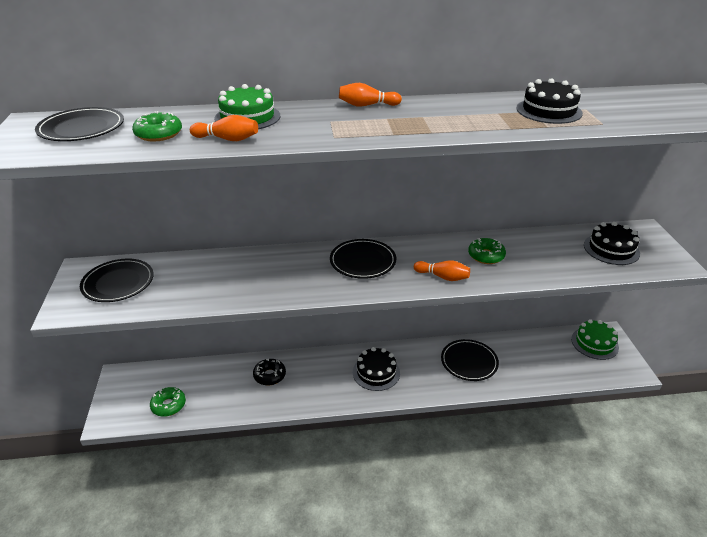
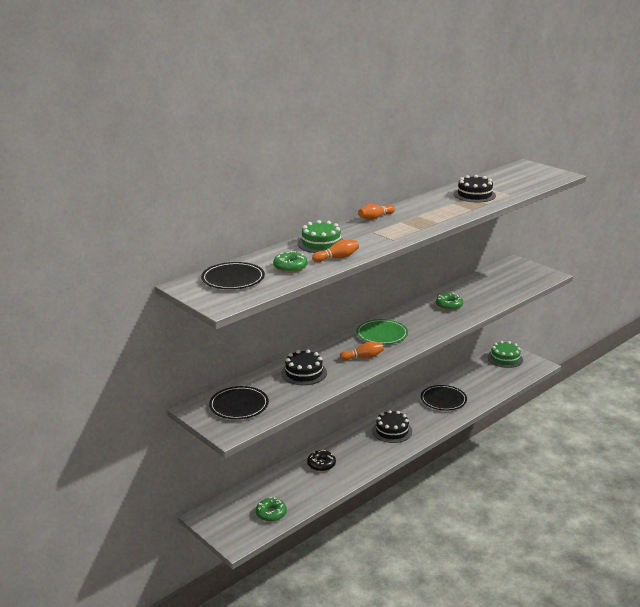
camera: 35 degrees left, 10 degrees down
(363, 261) = (382, 334): black plate -> green plate
(443, 277) = (440, 325): orange bowling pin -> orange bowling pin (363, 357)
(611, 249) = (510, 278): black cake -> black cake (304, 373)

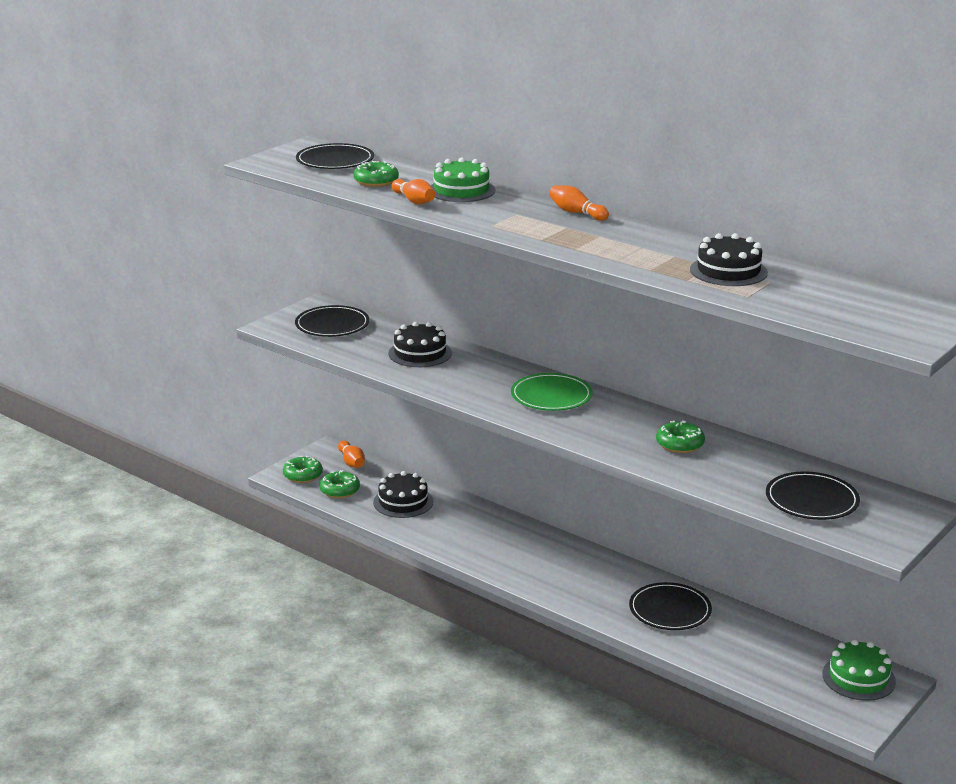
camera: 80 degrees right, 0 degrees up
(241, 531) = (303, 475): none -> green donut
(321, 464) = (452, 515): black donut -> none
(363, 357) = (475, 387): orange bowling pin -> orange bowling pin (351, 462)
(392, 431) = (556, 565): black cake -> black cake (403, 502)
(510, 283) = (812, 500): none -> black plate

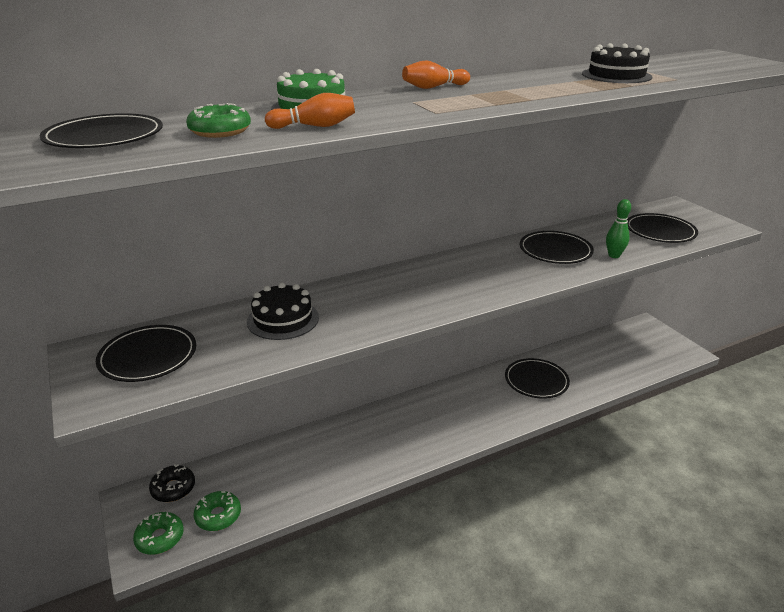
camera: 65 degrees left, 5 degrees up
(351, 462) = (173, 488): orange bowling pin -> black donut
(403, 502) = (280, 474): black cake -> none
(551, 396) = (434, 278): green plate -> none
(679, 444) = (555, 250): green donut -> black plate
(704, 477) = (614, 255): none -> green bowling pin
(858, 678) = (640, 336): green cake -> none

